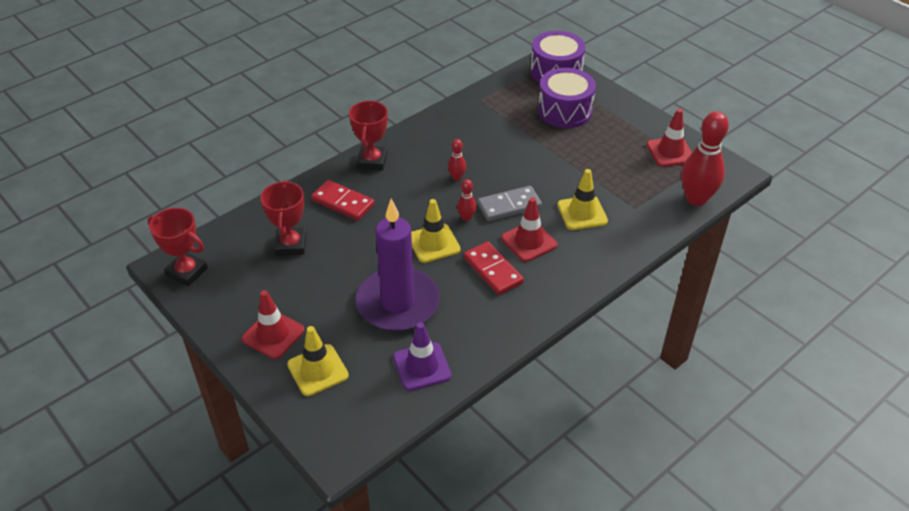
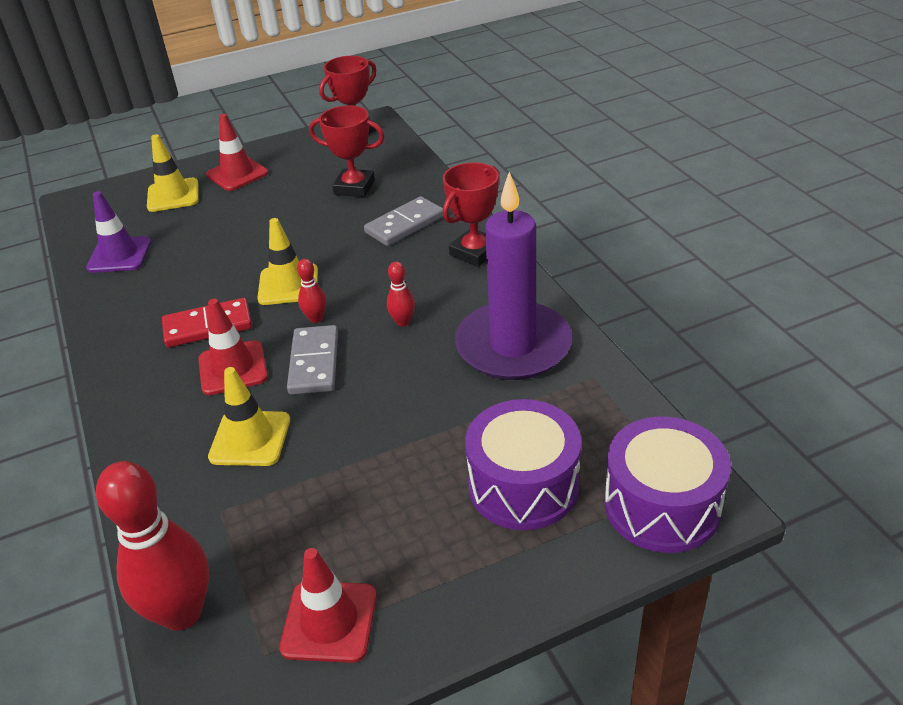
camera: 110 degrees right, 5 degrees down
(343, 202) = (404, 224): red domino -> grey domino
(372, 161) = (474, 252): red trophy -> red trophy turned 75 degrees counterclockwise
(398, 303) = (216, 249): purple candle -> purple candle (513, 346)

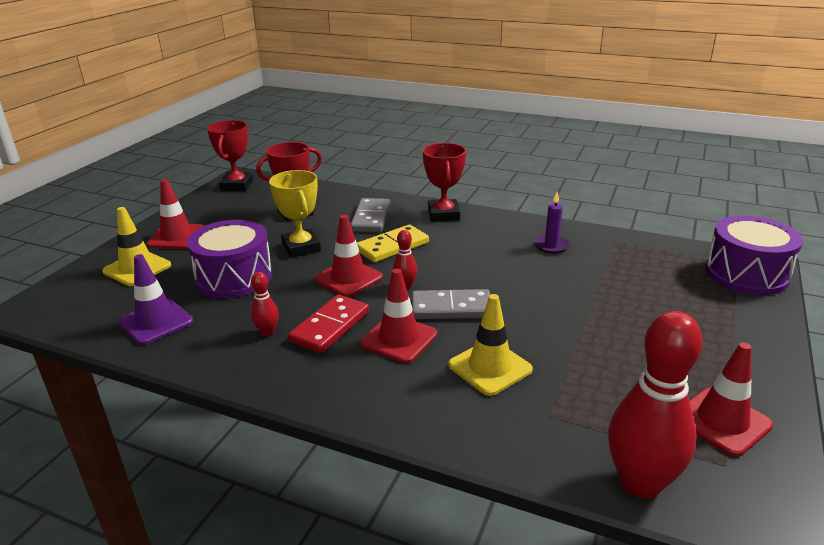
camera: 45 degrees left, 10 degrees down
(288, 285) = (348, 278): yellow traffic cone -> red traffic cone
(303, 231) = (301, 247): none -> yellow trophy
(314, 363) = (451, 308): grey domino -> grey domino turned 45 degrees counterclockwise
(372, 268) = (392, 246): none -> yellow domino
(403, 322) = (466, 263): red bowling pin -> red bowling pin (267, 332)
(513, 346) = (551, 246): purple candle -> purple candle, size x0.40
(523, 485) = (679, 300): purple drum -> purple drum (234, 277)

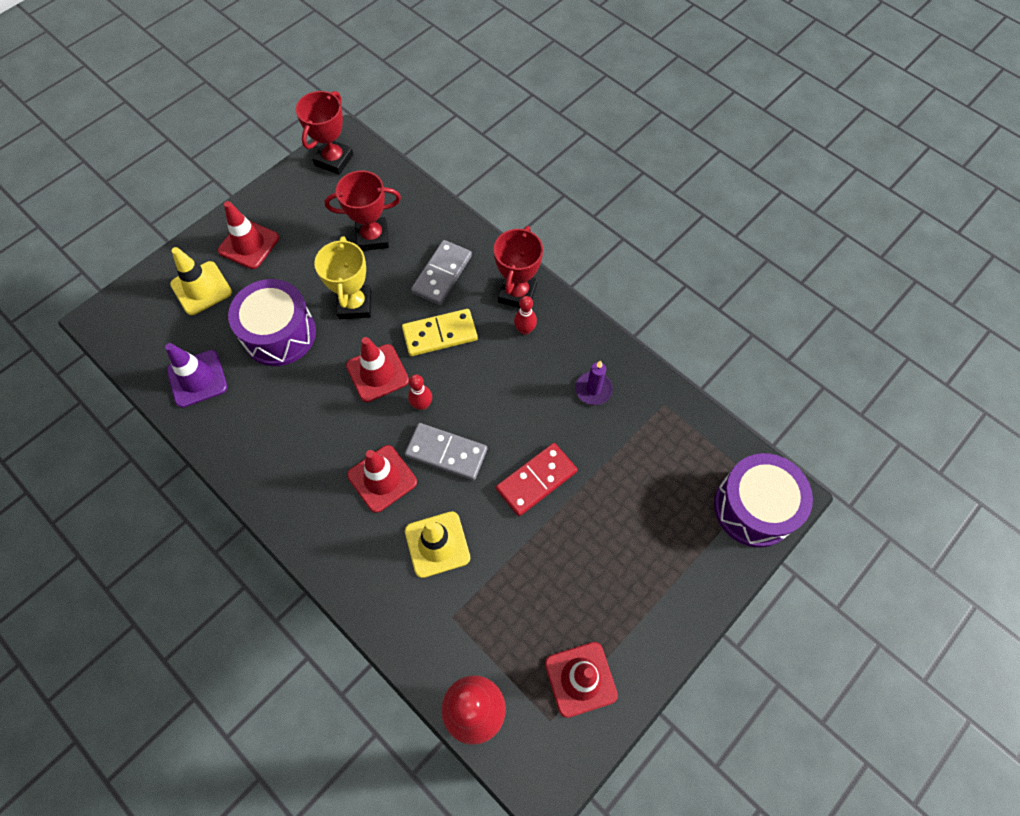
camera: 20 degrees right, 35 degrees up
(267, 332) = (280, 427): red bowling pin -> red bowling pin (525, 330)
(330, 326) = (333, 440): red domino -> red domino (536, 480)

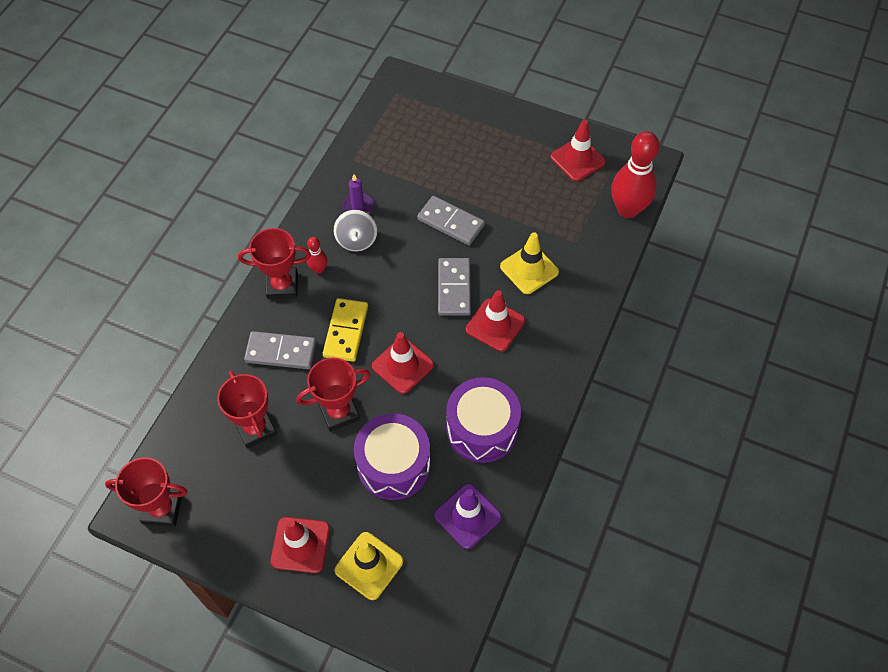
camera: 110 degrees left, 5 degrees down
(355, 305) = (339, 412): yellow trophy -> red trophy
(422, 405) = (419, 320): red bowling pin -> none
(440, 334) = (346, 331): yellow domino -> yellow domino turned 45 degrees clockwise
(536, 480) = (451, 222): red domino -> grey domino
(548, 375) = (356, 240): none -> grey spinning top
(754, 507) = (415, 93): purple drum -> purple drum (482, 429)

